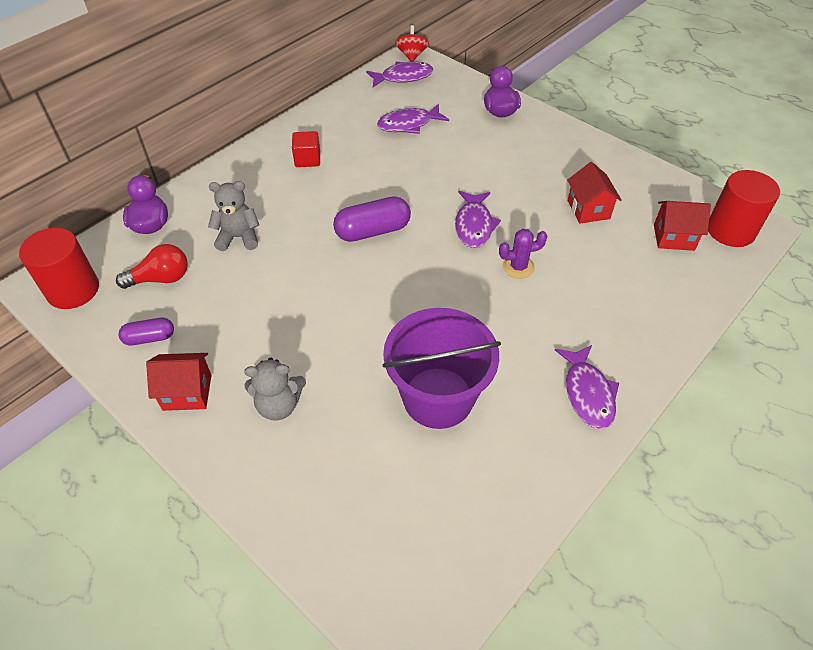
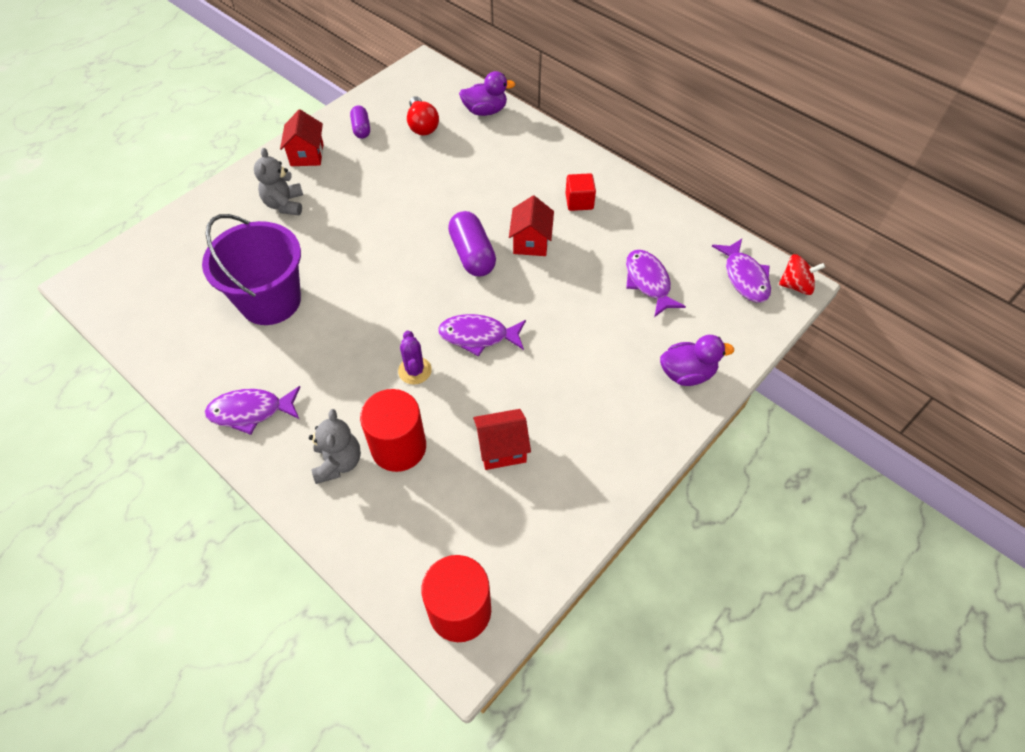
camera: 90 degrees right, 5 degrees up
(73, 290) = (415, 83): red cylinder -> red cylinder (398, 447)
(238, 237) = (468, 164): grey teddy bear -> grey teddy bear (338, 462)
(673, 237) = (451, 536): red house -> red house (531, 242)

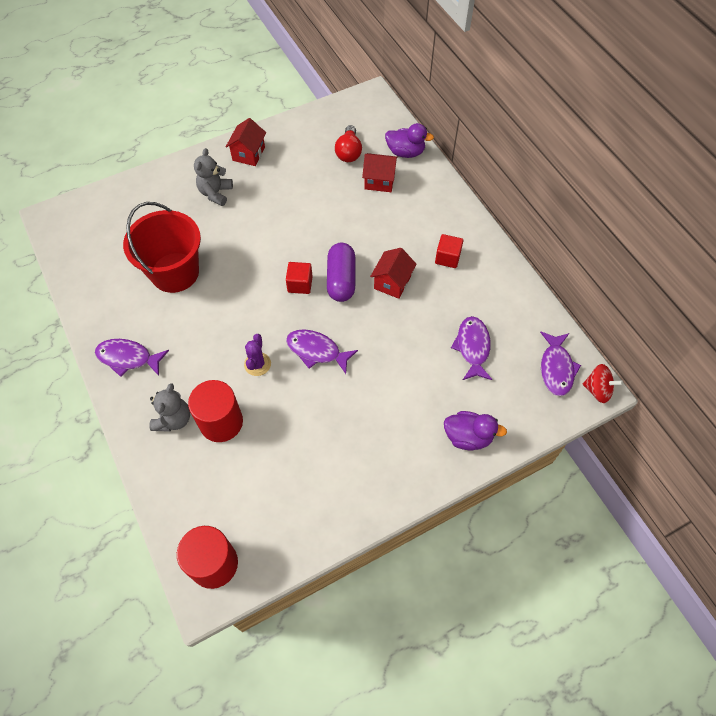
camera: 20 degrees right, 5 degrees up
(270, 301) = (175, 272): purple bucket -> red bucket
(361, 129) = (299, 142): purple capsule -> none
(427, 272) = (300, 284): none -> red cube
(502, 449) = (296, 450): red house -> red house (379, 181)

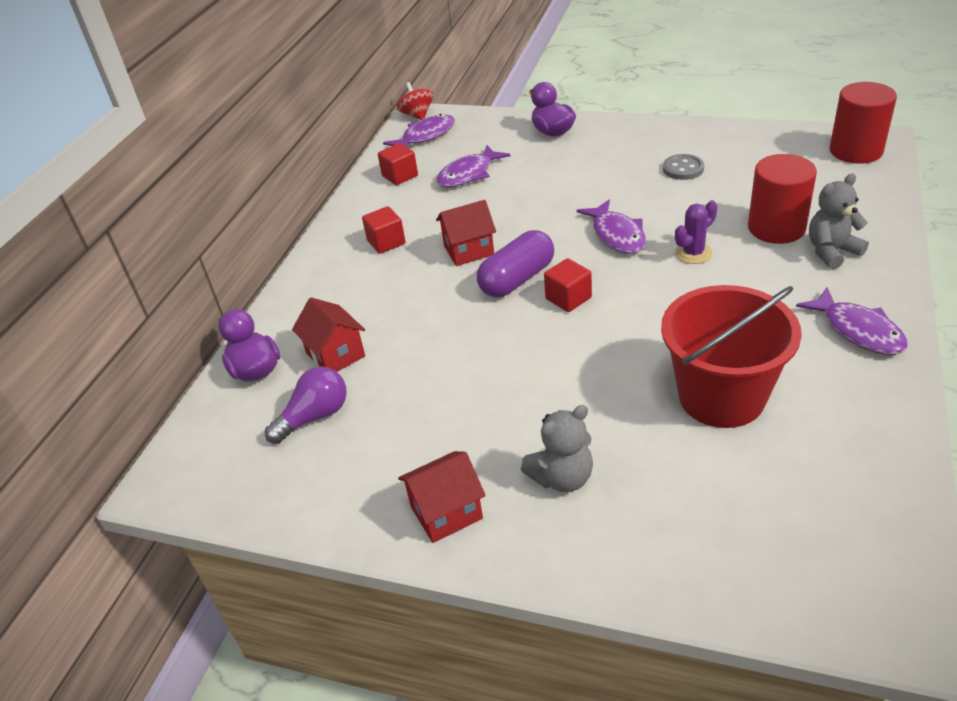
camera: 130 degrees left, 20 degrees down
(329, 451) = (683, 169): none -> grey button
(349, 152) = (315, 416): red light bulb -> purple light bulb
(516, 315) = (400, 176): none -> red cube

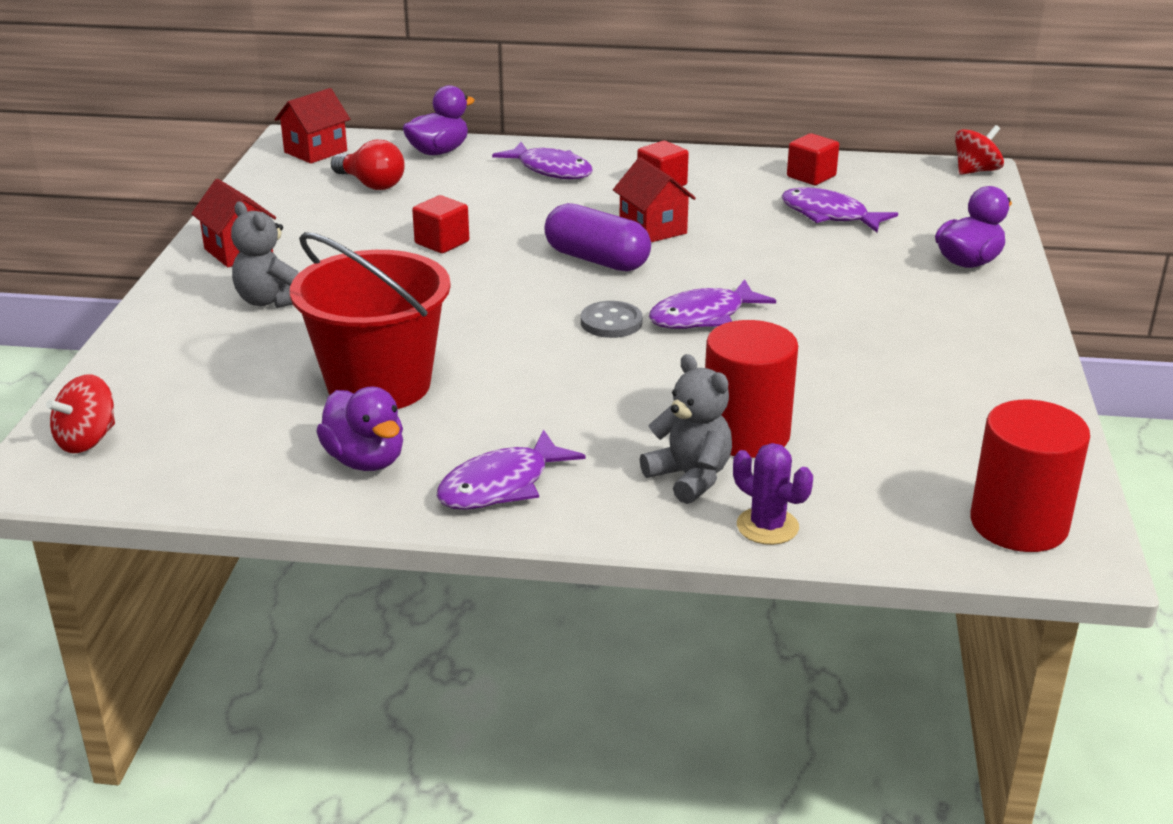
camera: 75 degrees right, 10 degrees down
(315, 416) = (371, 184): purple light bulb -> red light bulb
(335, 355) = (460, 182): red house -> red house (315, 151)
(425, 136) = (919, 181): purple fish -> purple fish (551, 170)
(568, 298) = (561, 291): red cube -> red cube (442, 242)
(683, 169) = (896, 362): grey button -> grey button (611, 322)
(693, 253) = (669, 369): purple cactus -> purple cactus (767, 526)
(836, 593) = (87, 440): none -> red spinning top
(838, 400) = (365, 460): none -> purple duck

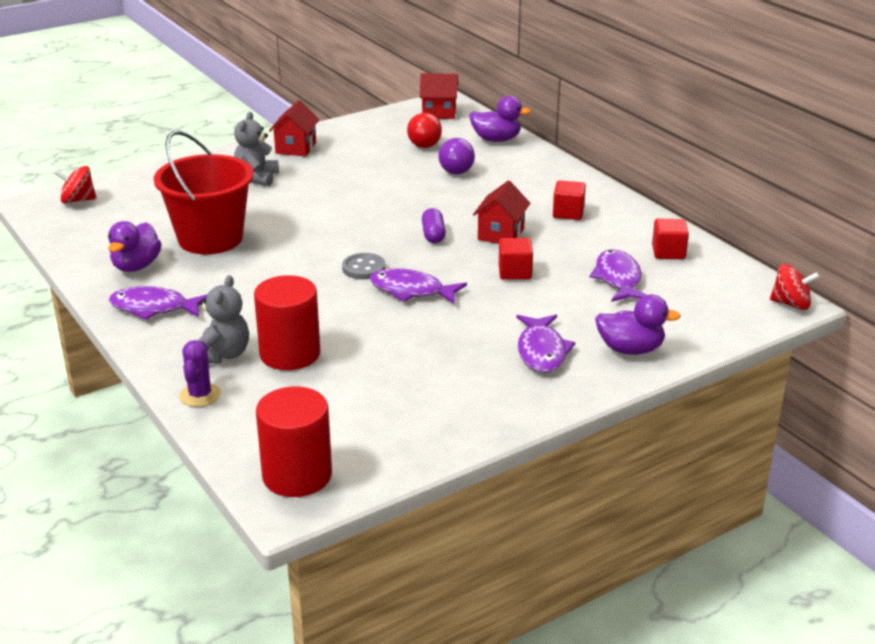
camera: 50 degrees right, 0 degrees up
(442, 242) = (385, 188): red cube -> red cube (515, 272)
(464, 193) = (455, 168): none -> purple light bulb
(551, 170) = (528, 176): purple fish -> purple fish (541, 351)
(597, 260) = (433, 235): purple capsule -> purple capsule, size x0.59

